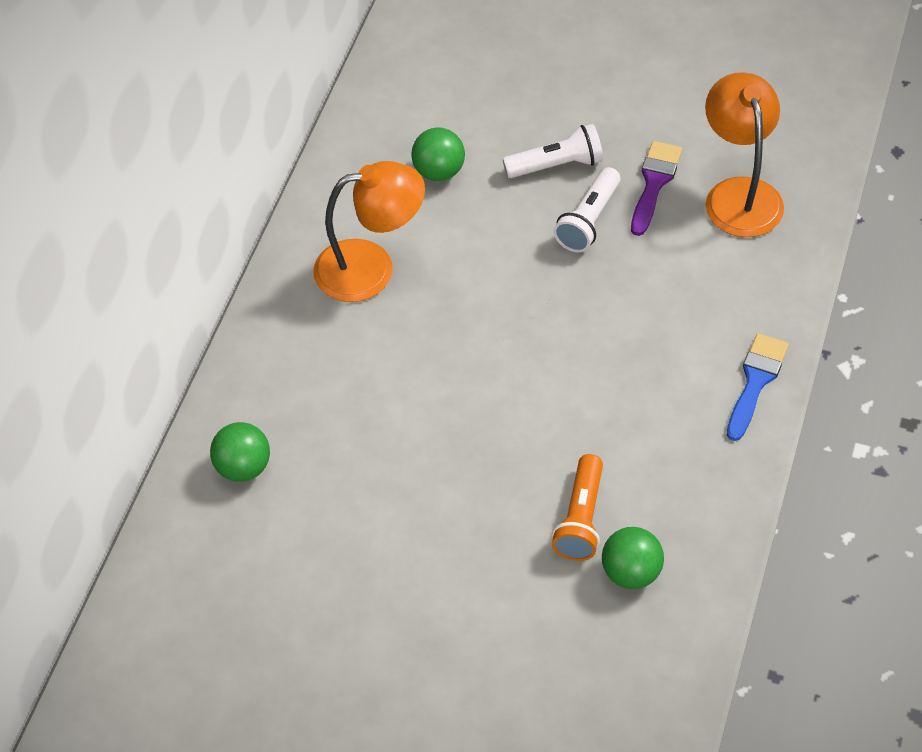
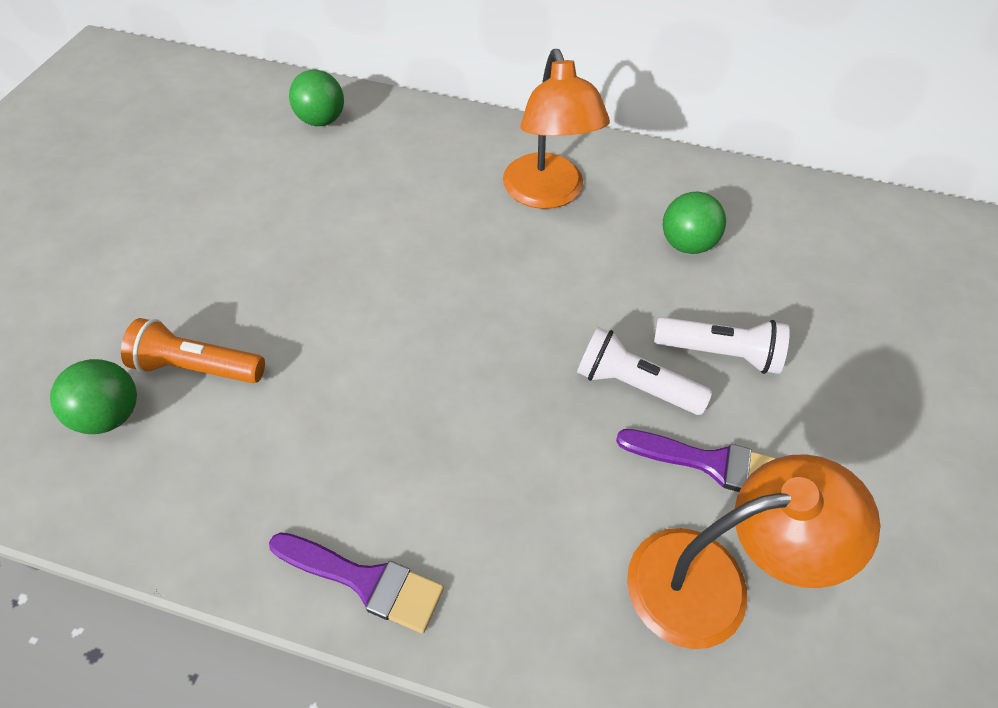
camera: 85 degrees right, 0 degrees up
(557, 165) = (720, 353): white flashlight -> white flashlight turned 60 degrees counterclockwise
(756, 381) = (365, 581): blue brush -> purple brush

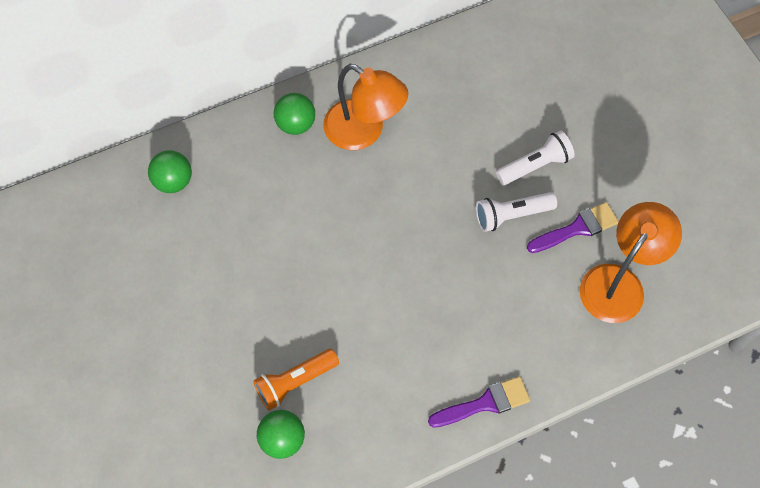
camera: 40 degrees left, 10 degrees up
(686, 244) = (466, 109): green ball -> green ball (296, 124)

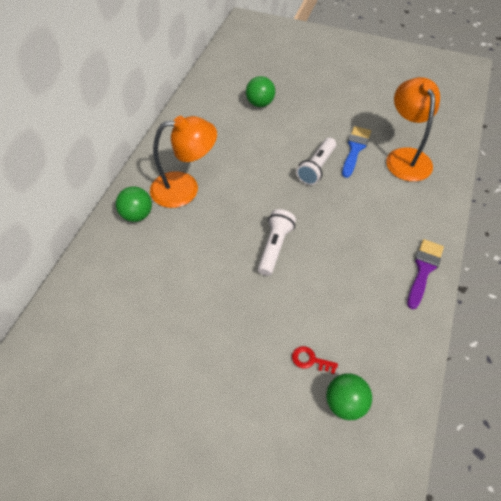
camera: 45 degrees left, 10 degrees down
(173, 181) = (86, 311): green ball -> green ball (260, 103)
(295, 382) = (310, 360): orange flashlight -> red key
(535, 165) = (298, 137): white flashlight -> white flashlight (274, 247)
(577, 228) = (355, 149): purple brush -> blue brush

